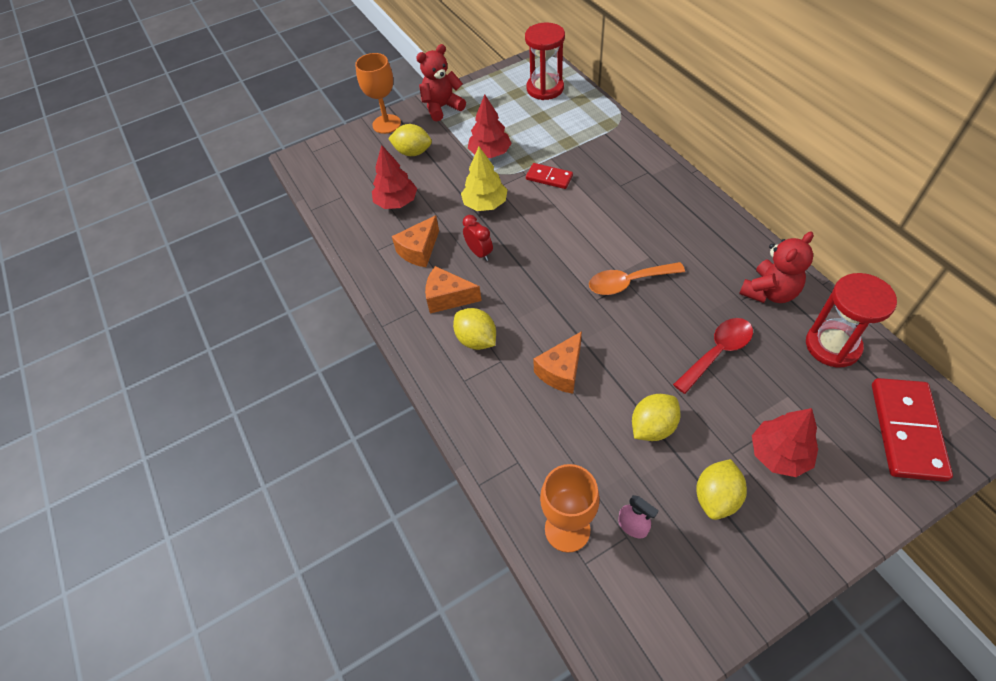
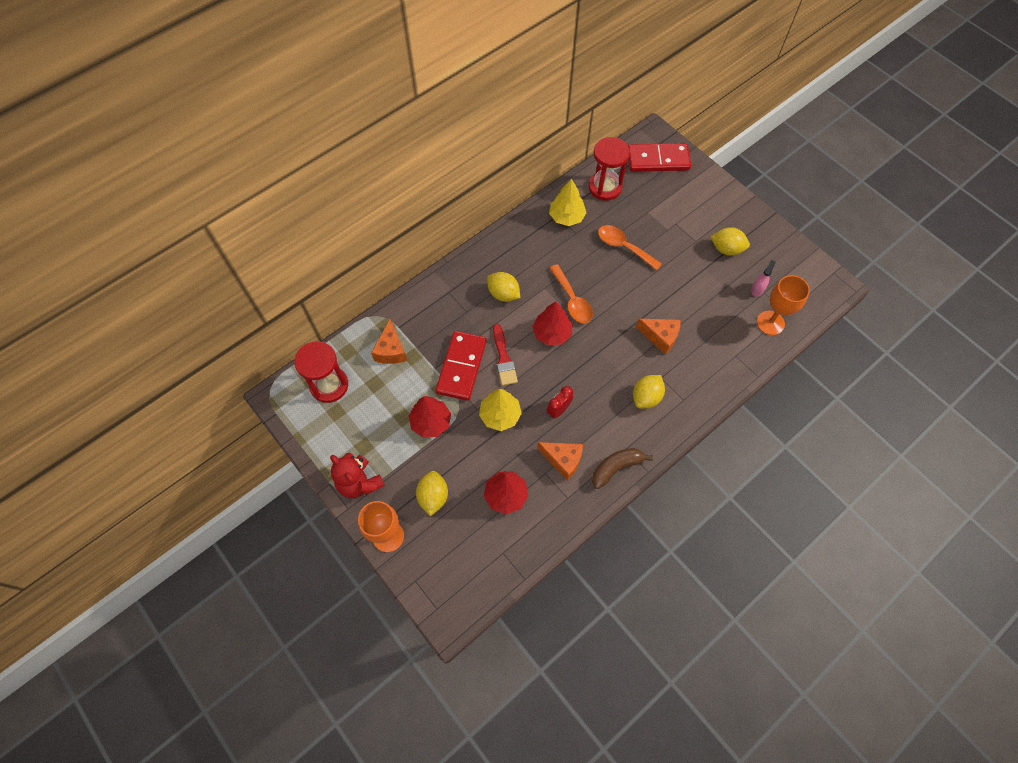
camera: 105 degrees left, 10 degrees up
(396, 296) = (616, 468): none -> brown banana
(448, 298) = (610, 426): orange cheese -> orange cheese (391, 350)
(549, 178) = (461, 367): red domino -> red domino, size x1.79
(554, 212) = (504, 358): none -> red brush
(652, 427) = (689, 281): yellow lemon -> yellow lemon (503, 294)
(717, 353) = (624, 247): red spoon -> orange spoon
(769, 292) = (566, 217): red teddy bear -> yellow tree
(779, 454) = (690, 218): red tree -> red tree (552, 333)

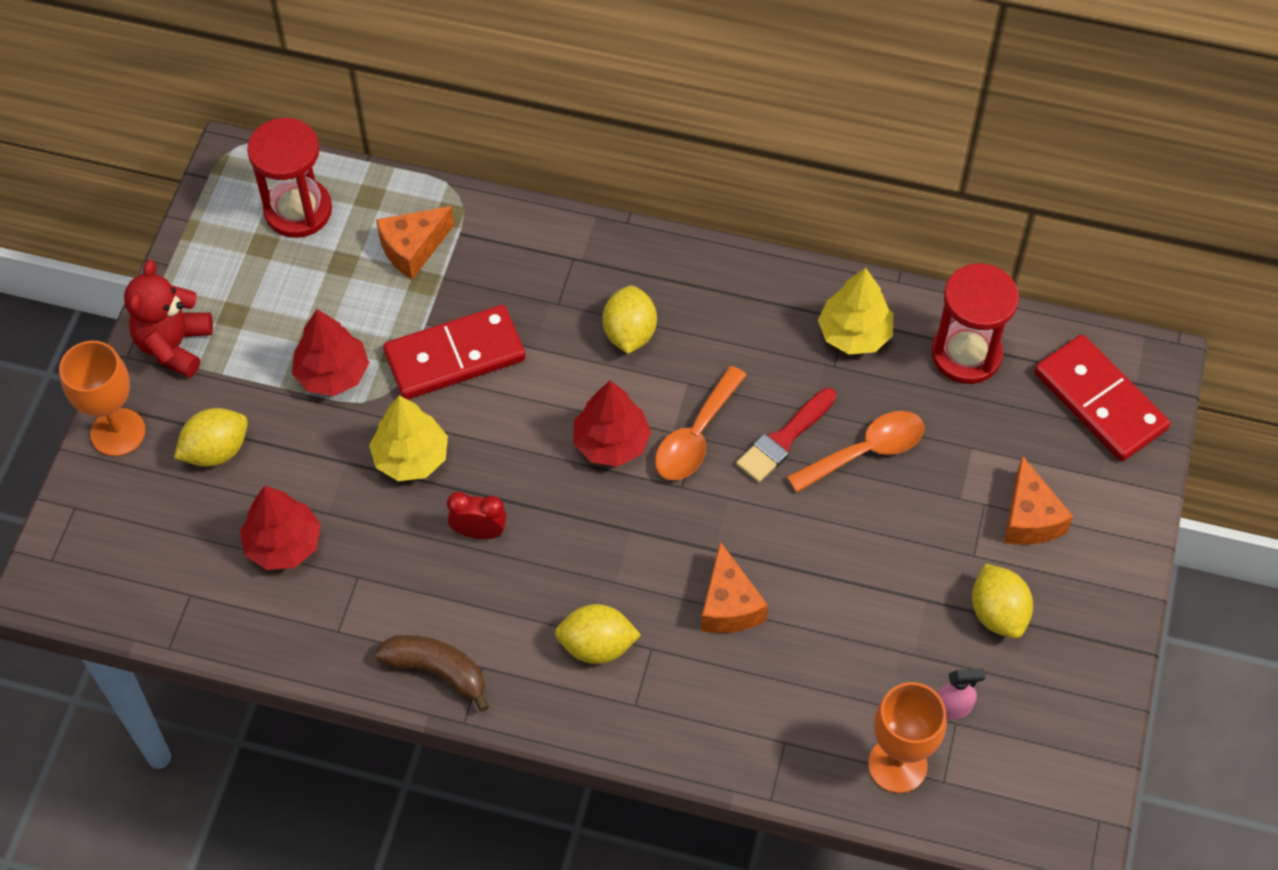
camera: 55 degrees right, 5 degrees down
(504, 358) = (513, 403): red brush -> red brush (784, 439)
(563, 460) = (397, 588): orange cheese -> orange cheese (1029, 518)
(624, 247) = (866, 452): orange spoon -> orange spoon turned 60 degrees clockwise

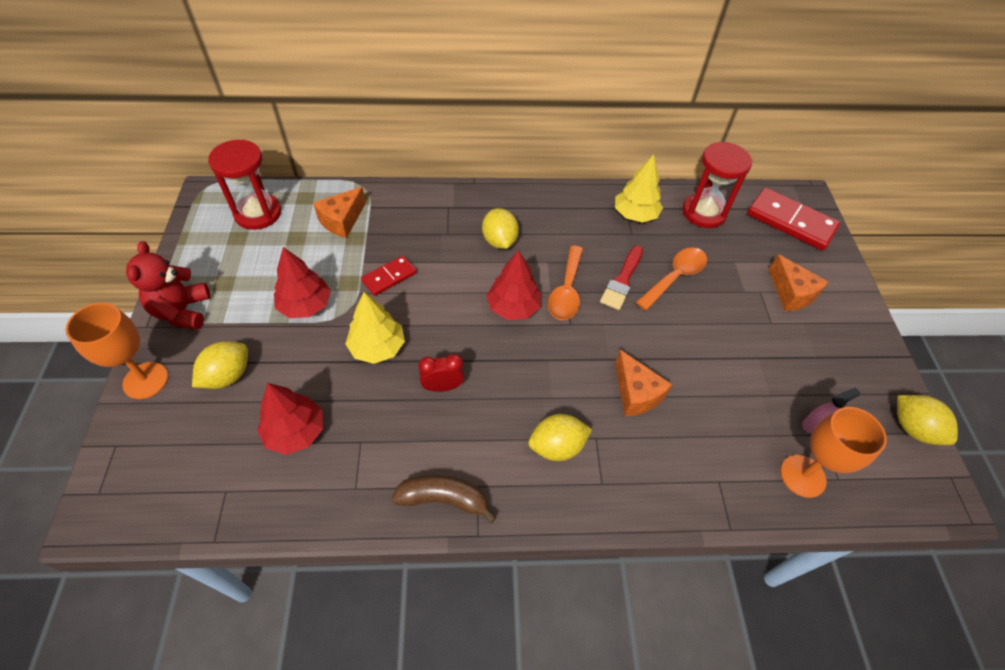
camera: 20 degrees left, 5 degrees down
(455, 356) = (389, 277): red domino -> red domino, size x0.56
(998, 613) = (806, 355): yellow lemon -> yellow lemon (913, 429)

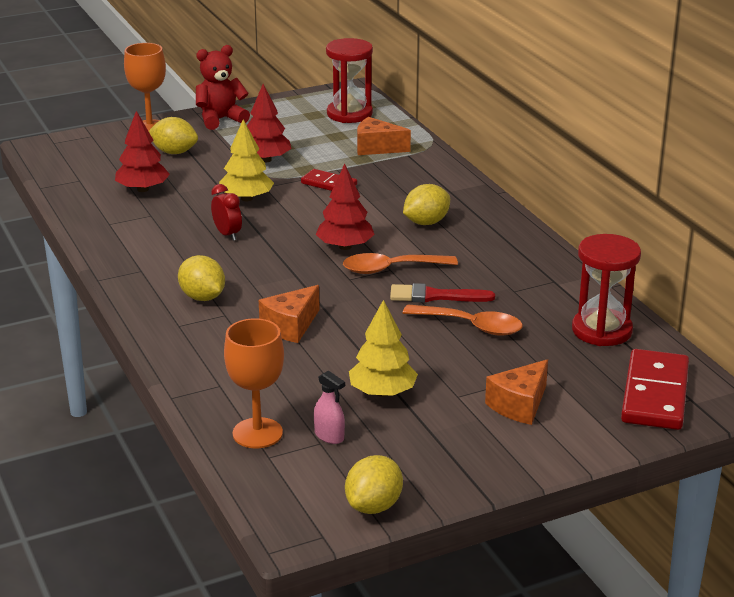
camera: 70 degrees right, 25 degrees down
(444, 499) = (121, 259): brown banana -> none
(635, 214) = (548, 287): yellow tree -> yellow tree (382, 392)

